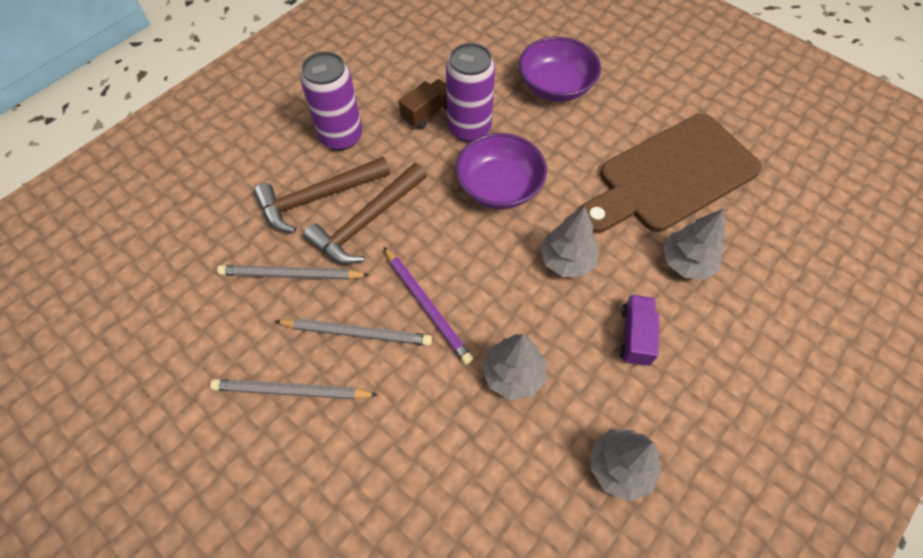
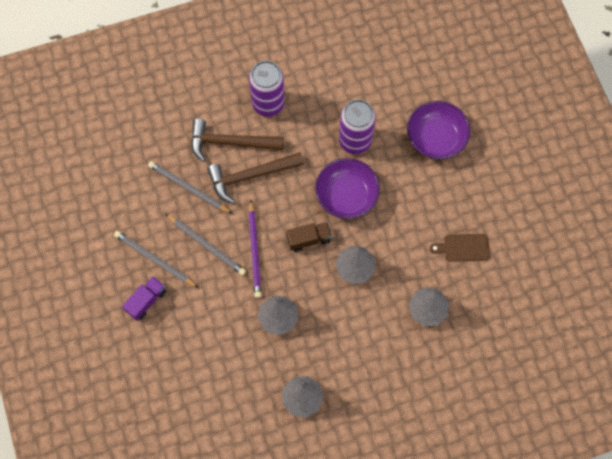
camera: 30 degrees right, 10 degrees up
(427, 113) = (334, 114): brown truck -> brown truck (308, 239)
(635, 336) = (362, 335): purple truck -> purple truck (146, 301)
(671, 176) = (463, 247): brown cutting board -> brown cutting board, size x0.41

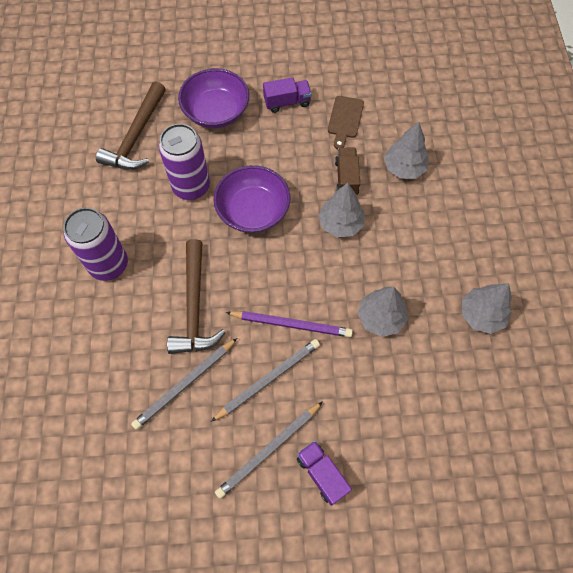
camera: 75 degrees left, 5 degrees down
(230, 142) = (142, 319): brown hammer -> brown hammer (136, 136)
(308, 239) = (293, 262): brown truck -> brown truck (346, 178)
(466, 193) = (287, 102): none -> purple truck

